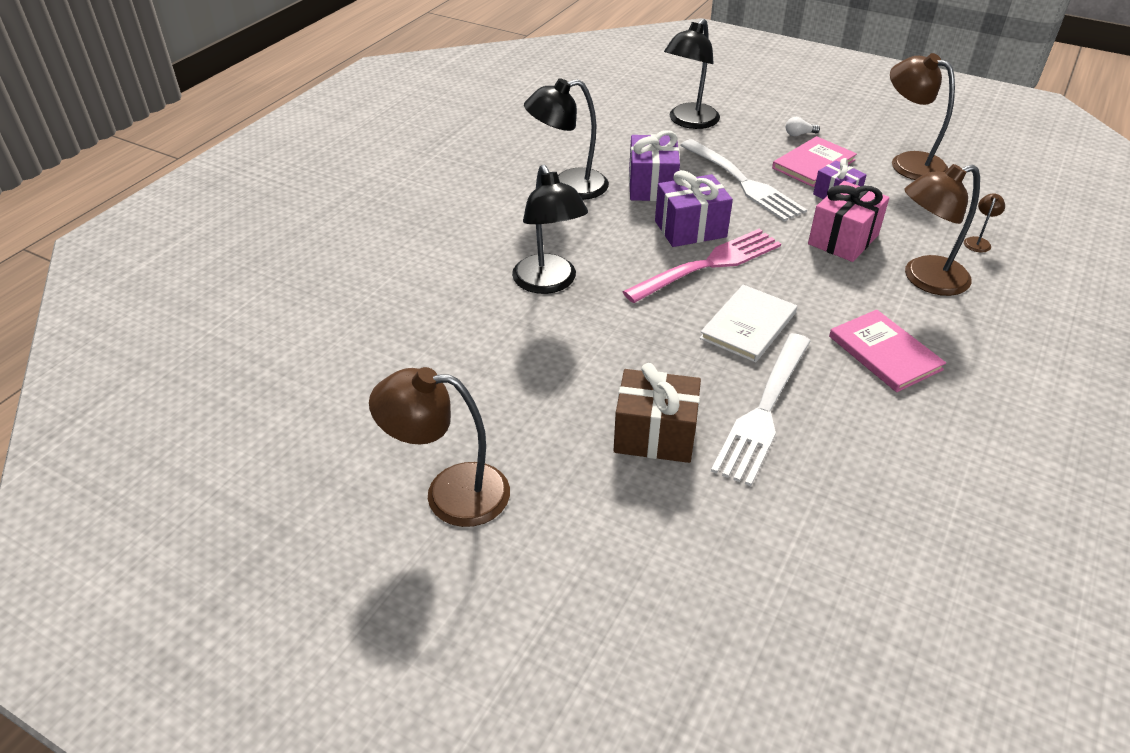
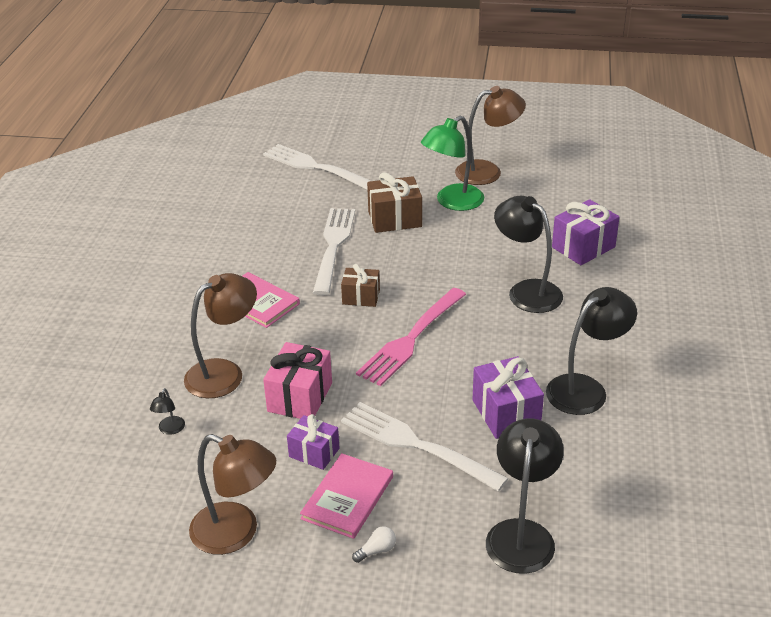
camera: 160 degrees right, 5 degrees down
(550, 442) = (452, 202): none -> green lamp
(690, 229) = (443, 371): purple gift -> purple gift (583, 247)
(748, 325) = (361, 297): white book -> brown gift
(751, 610) = (316, 167): none -> white fork
(978, 242) = (170, 429): brown lamp -> black lamp

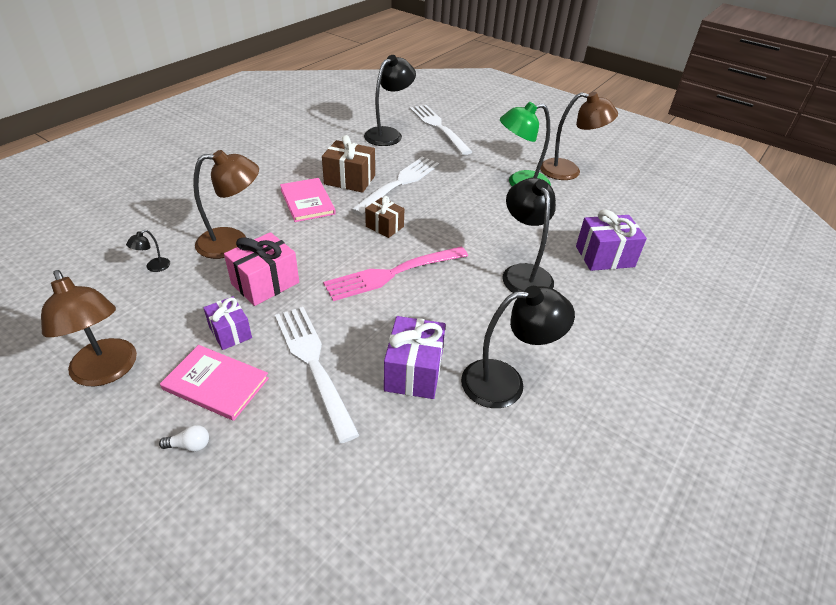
camera: 25 degrees right, 5 degrees up
(347, 497) = (216, 384): pink book -> pink book turned 60 degrees clockwise
(395, 219) = (463, 180): brown gift -> brown gift (349, 180)
(521, 534) = (324, 499): black lamp -> black lamp (388, 134)

